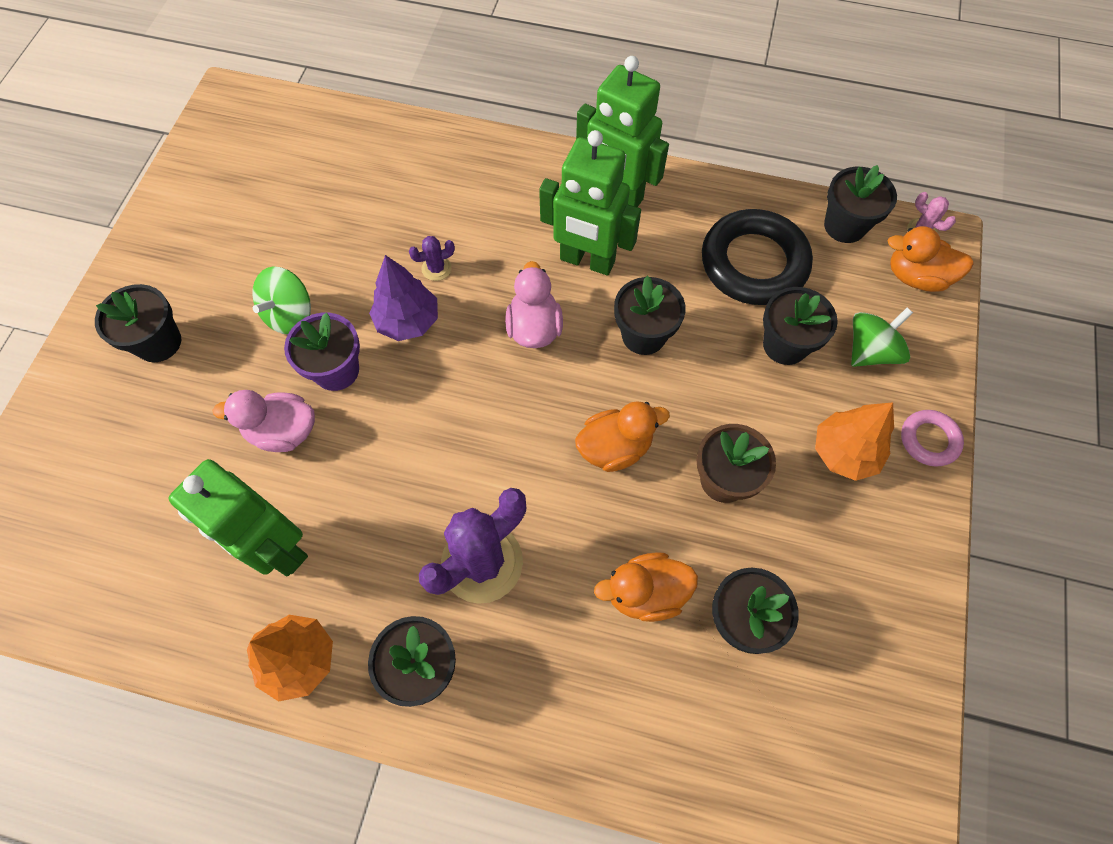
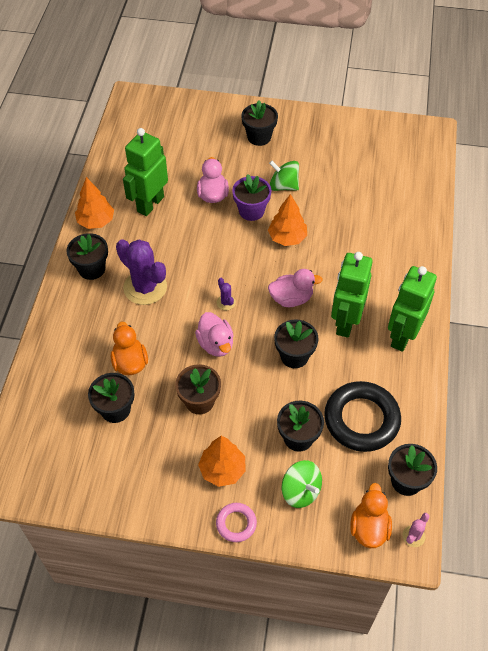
camera: 85 degrees right, 10 degrees down
(408, 321) = (287, 238): purple tree -> orange tree
(436, 268) = (326, 246): purple cactus -> purple cactus (226, 302)
(615, 447) = (216, 344): orange duck -> pink duck

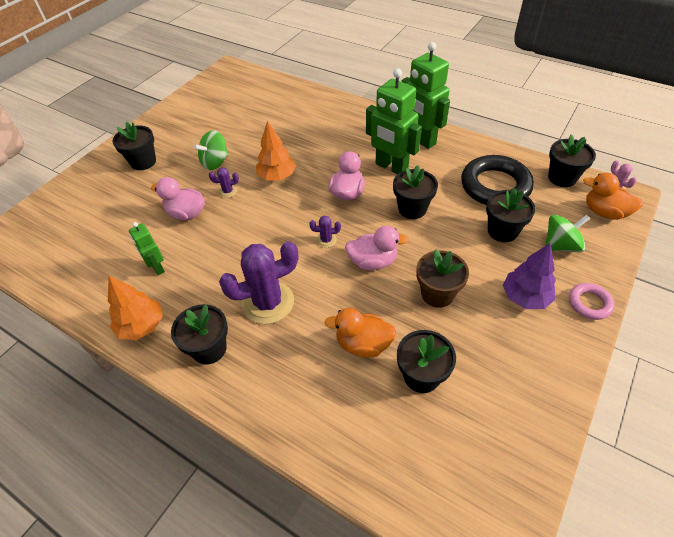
camera: 65 degrees left, 5 degrees down
(150, 204) = (157, 267): green robot -> green robot, size x0.53
(222, 470) = (525, 297): orange tree -> purple tree
(251, 211) = (228, 191): purple flower pot -> purple cactus

